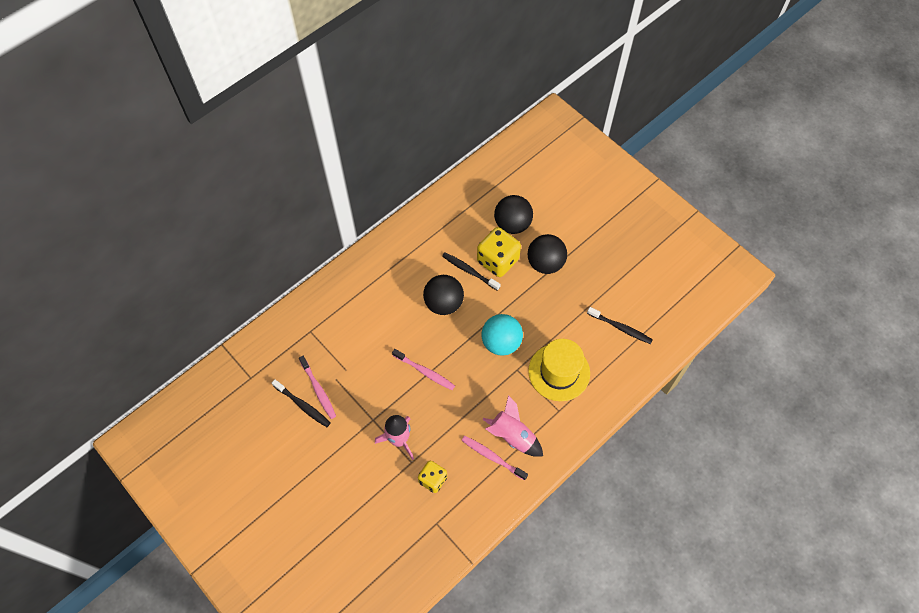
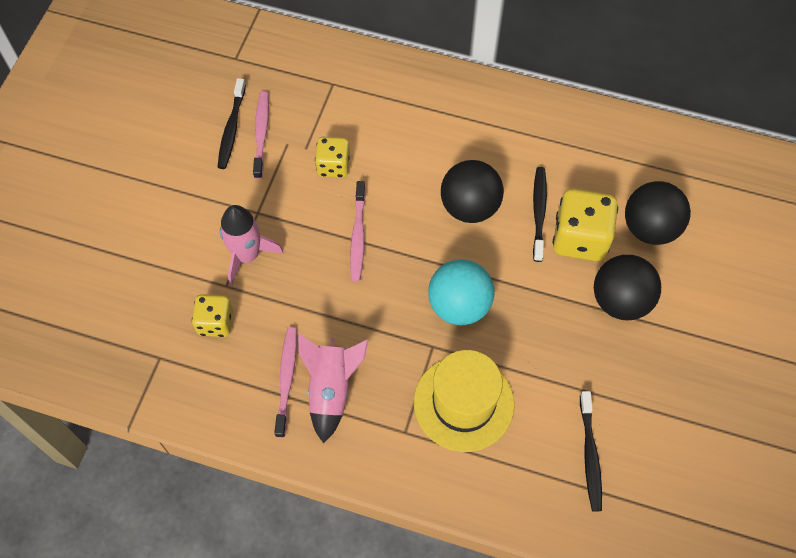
camera: 60 degrees right, 0 degrees up
(318, 390) = (261, 133): pink toothbrush -> pink toothbrush turned 150 degrees clockwise
(369, 361) = (333, 166): none -> yellow dice

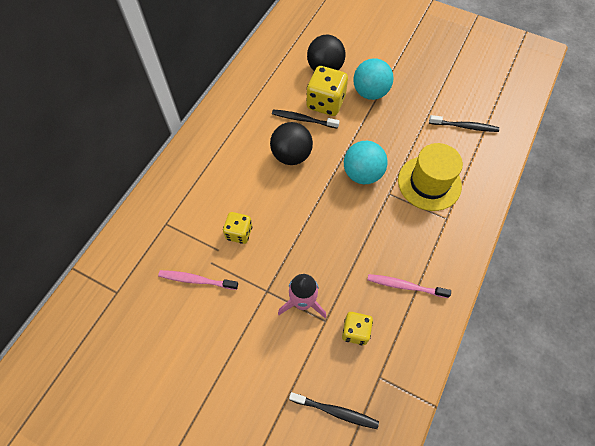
camera: 80 degrees left, 0 degrees up
(231, 129) = (185, 302): black toothbrush -> black toothbrush (335, 411)
(331, 390) = (415, 258): pink rocket -> none
(358, 236) = (300, 225): pink toothbrush -> none
(620, 301) = (370, 92): black ball -> turquoise ball

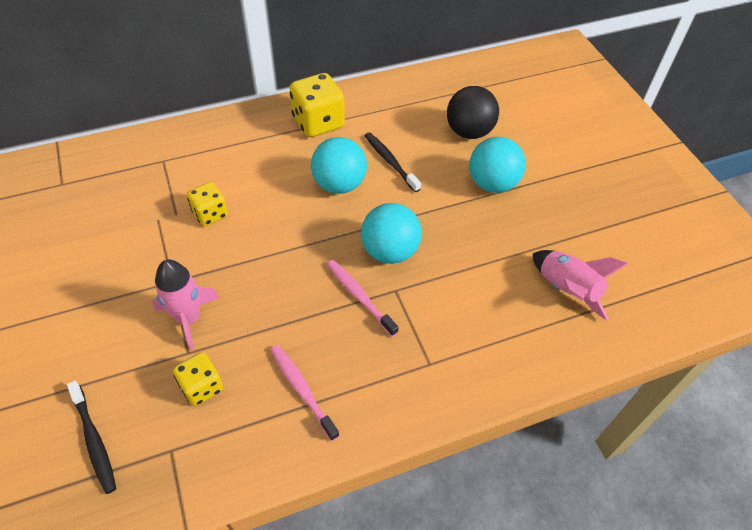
camera: 40 degrees right, 10 degrees down
(196, 280) = (128, 224): pink toothbrush -> pink toothbrush (359, 296)
(291, 155) = (339, 184): black ball -> turquoise ball
(325, 103) = (431, 162): yellow dice -> yellow dice (318, 122)
(429, 183) = (453, 314): yellow hat -> none
(464, 126) = (566, 290): black toothbrush -> pink rocket

